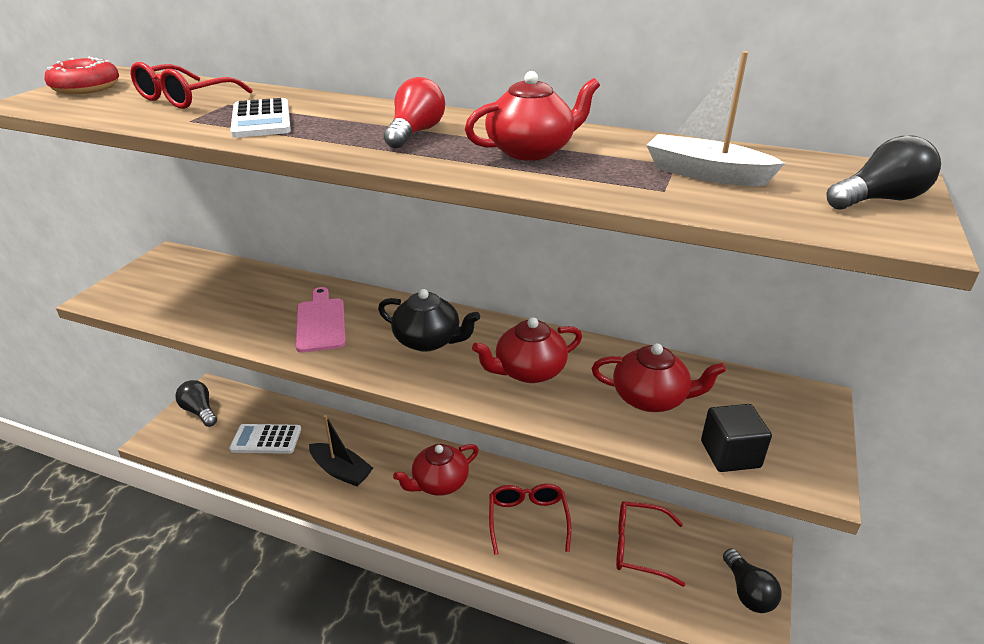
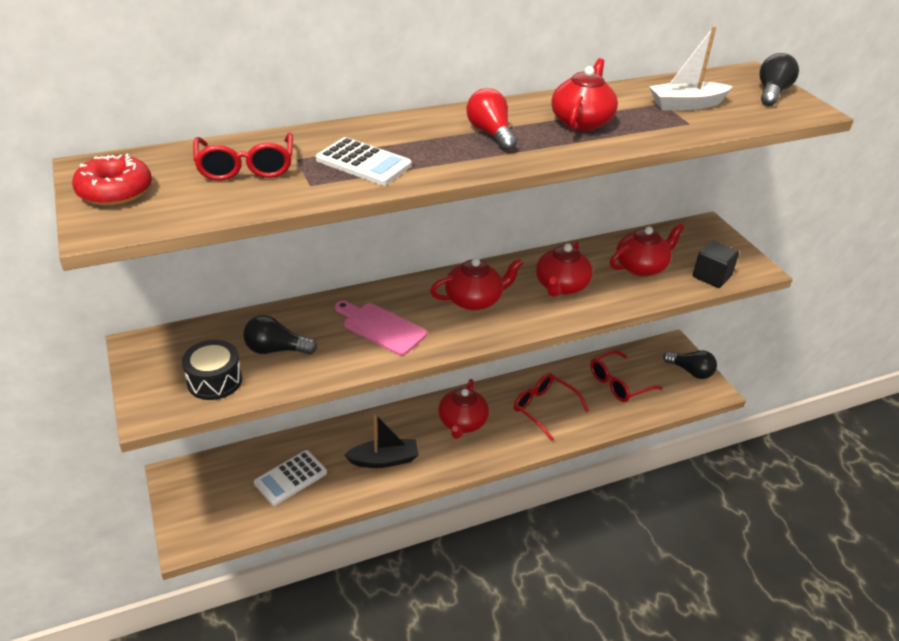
camera: 45 degrees left, 5 degrees up
(162, 299) = (214, 381): none -> black drum
(199, 411) = (193, 496): black light bulb -> black light bulb (276, 350)
(428, 341) = (474, 300): black teapot -> red teapot

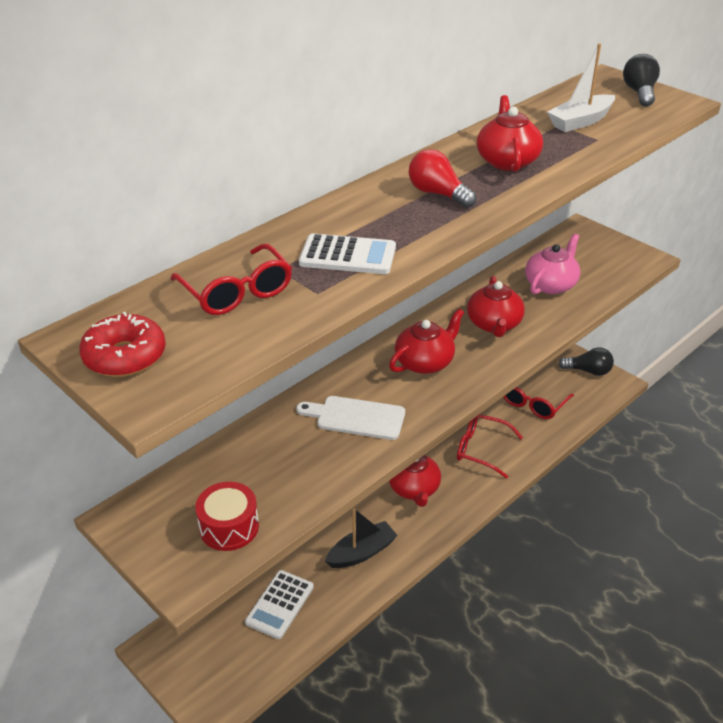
camera: 20 degrees left, 0 degrees up
(214, 381) = (229, 527): black drum -> red drum
(276, 350) = (269, 474): black light bulb -> none
(381, 327) = (356, 417): pink cutting board -> white cutting board
(641, 267) = (551, 284): red teapot -> pink teapot
(711, 276) = (615, 276): black cube -> none

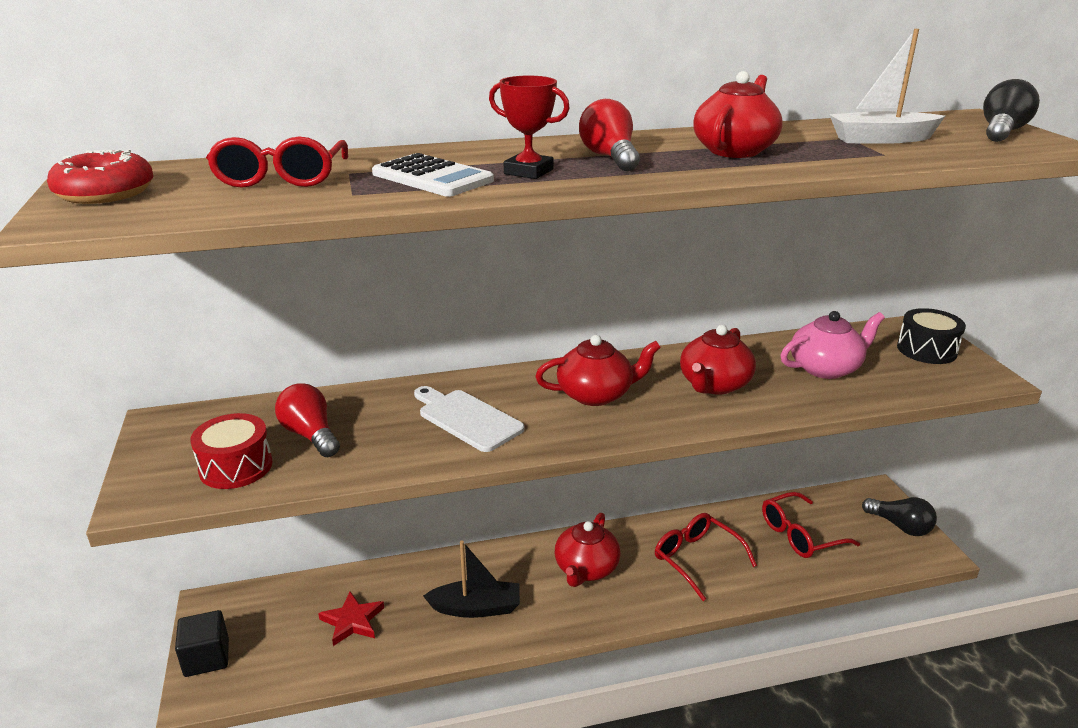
camera: 30 degrees right, 10 degrees down
(192, 685) = (207, 657): none -> black cube
(256, 478) = (310, 435): none -> red light bulb
(280, 604) = (352, 621): white calculator -> red star
(404, 228) = (528, 172): none -> red trophy
(598, 247) = (926, 350): none -> black drum

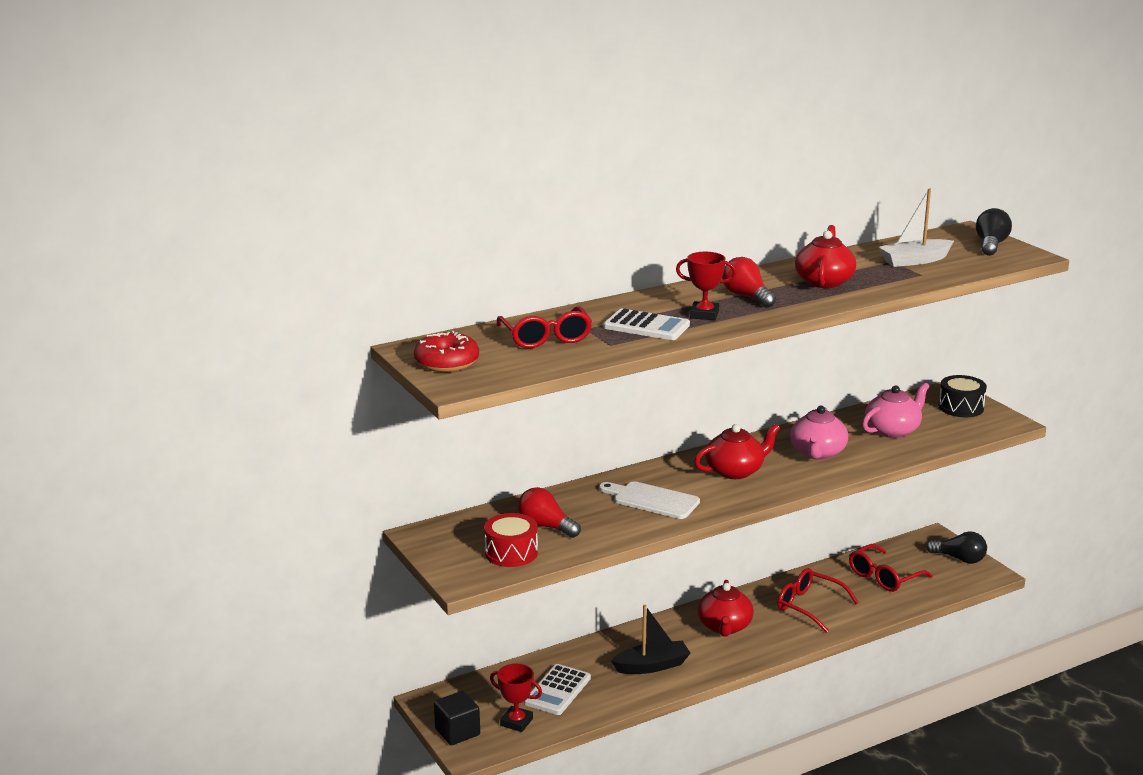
camera: 15 degrees left, 5 degrees down
(279, 658) = (516, 722): none -> red trophy
(352, 621) = (557, 690): red star -> white calculator
(714, 385) = (817, 453): red teapot -> pink teapot

